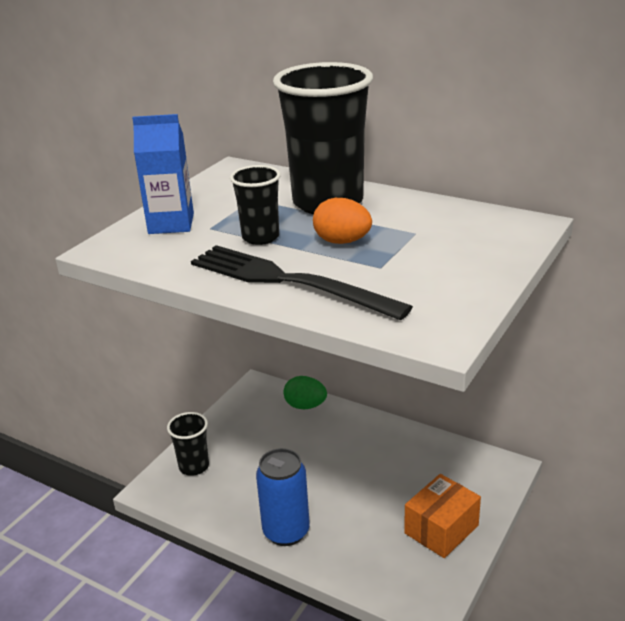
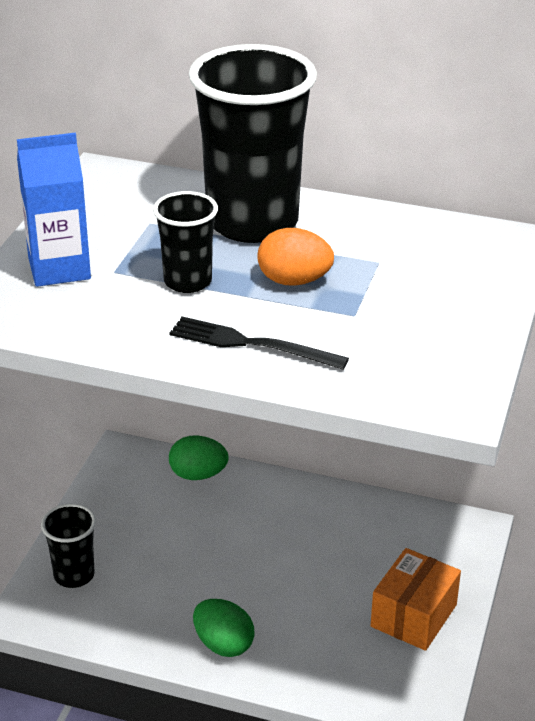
camera: 15 degrees left, 5 degrees up
(286, 531) = (223, 644): blue can -> green egg
(289, 281) = (252, 344): black fork -> black fork, size x0.60

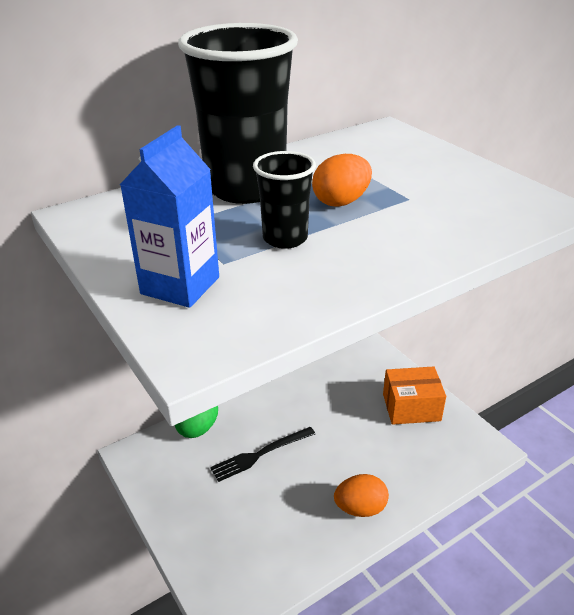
camera: 50 degrees left, 0 degrees up
(74, 575) = (217, 554): black cup -> none
(223, 644) = (360, 508): green egg -> orange egg
(252, 344) = (402, 246): black fork -> black fork (261, 454)
(413, 615) = (411, 407): orange box -> orange box turned 75 degrees counterclockwise

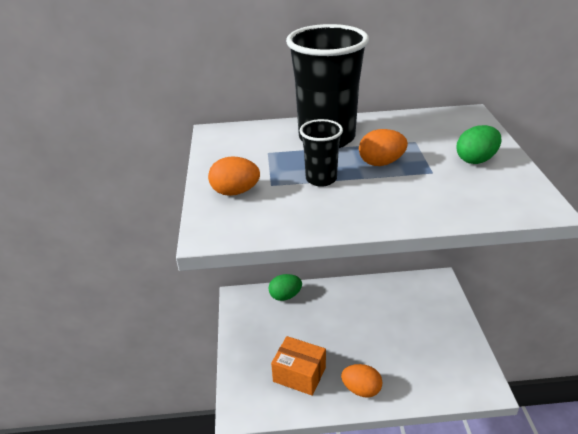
camera: 30 degrees right, 0 degrees up
(180, 285) = (235, 192): blue carton -> orange egg
(261, 454) = (316, 327): black fork -> none
(411, 407) = (445, 336): orange box -> orange box (299, 374)
(441, 174) = (476, 160): none -> green egg

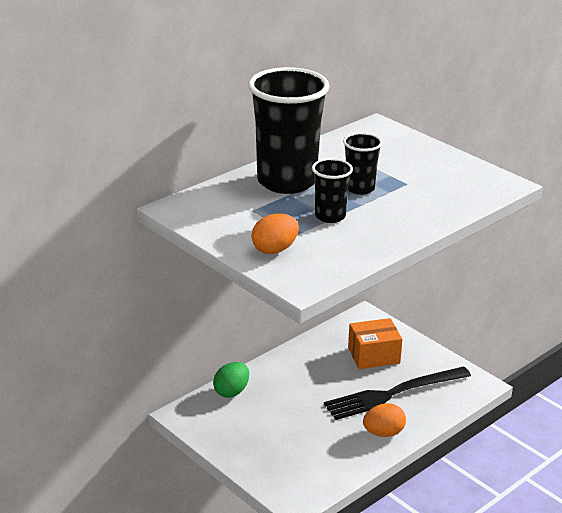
camera: 40 degrees left, 5 degrees down
(299, 374) = (318, 448): orange box -> orange box (374, 355)
(381, 163) = (360, 188): orange egg -> black cup
(402, 358) = (393, 393): none -> black fork
(476, 160) = (427, 163): green egg -> none

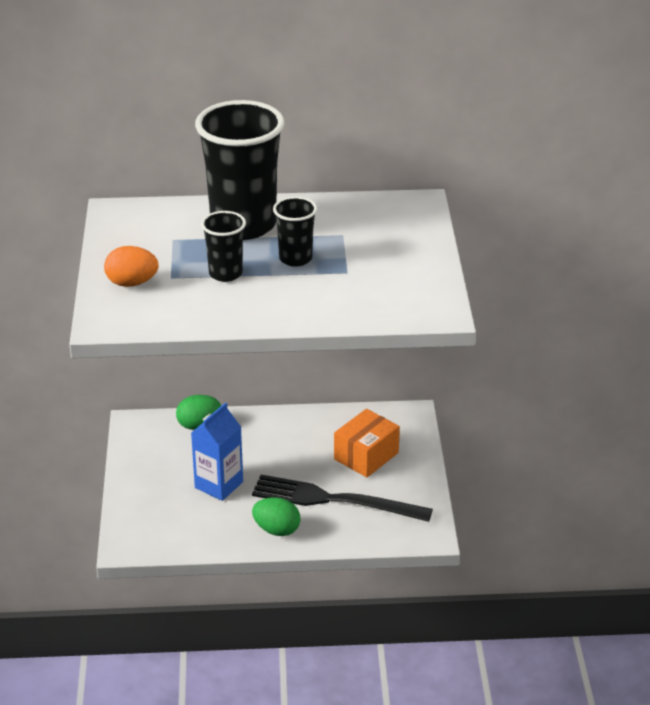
camera: 40 degrees right, 5 degrees up
(303, 424) = (219, 485): none -> blue carton
(374, 355) = (366, 456): orange box -> orange box turned 75 degrees counterclockwise
(383, 433) = (277, 530): orange egg -> green egg

